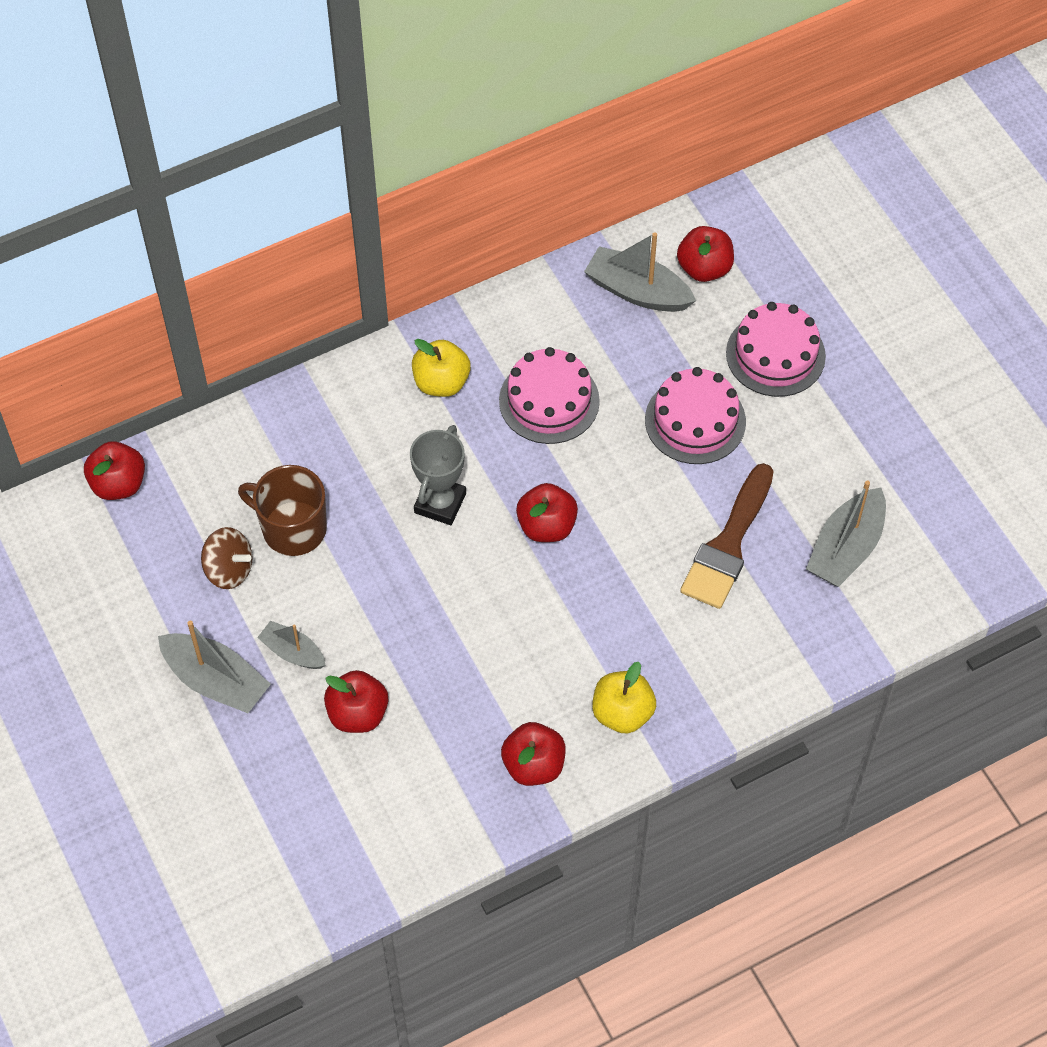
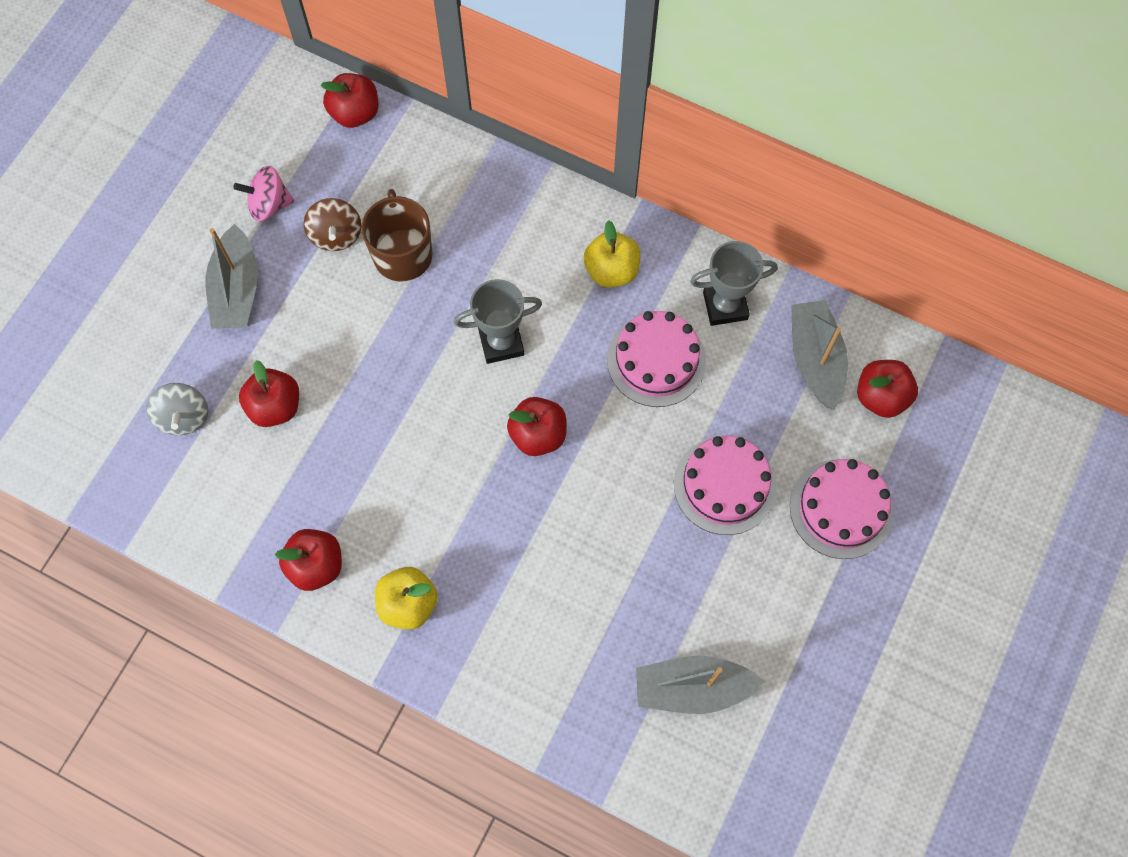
camera: 55 degrees right, 10 degrees up
(151, 606) = (269, 204): none -> pink spinning top
(293, 652) = (297, 325): grey boat -> none
(307, 795) = (184, 417): none -> grey spinning top
(540, 322) = (725, 306): none -> grey trophy
(728, 544) = (624, 588): brown brush -> none

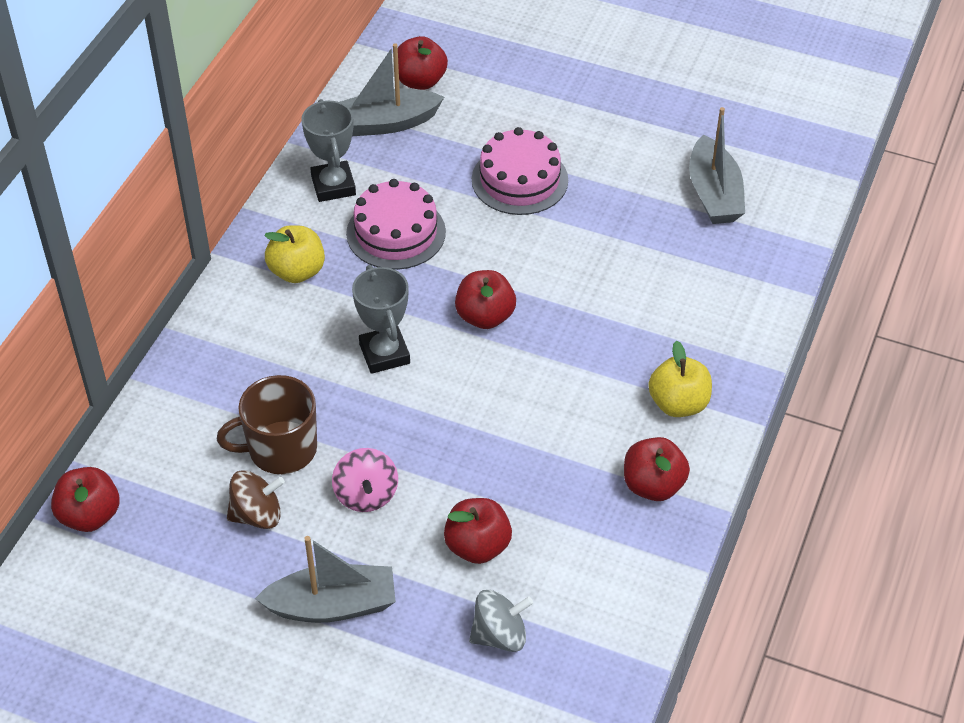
camera: 95 degrees left, 20 degrees down
(269, 204) = (216, 588): pink spinning top -> pink spinning top (366, 495)
(841, 509) = (531, 105): pink cake -> none

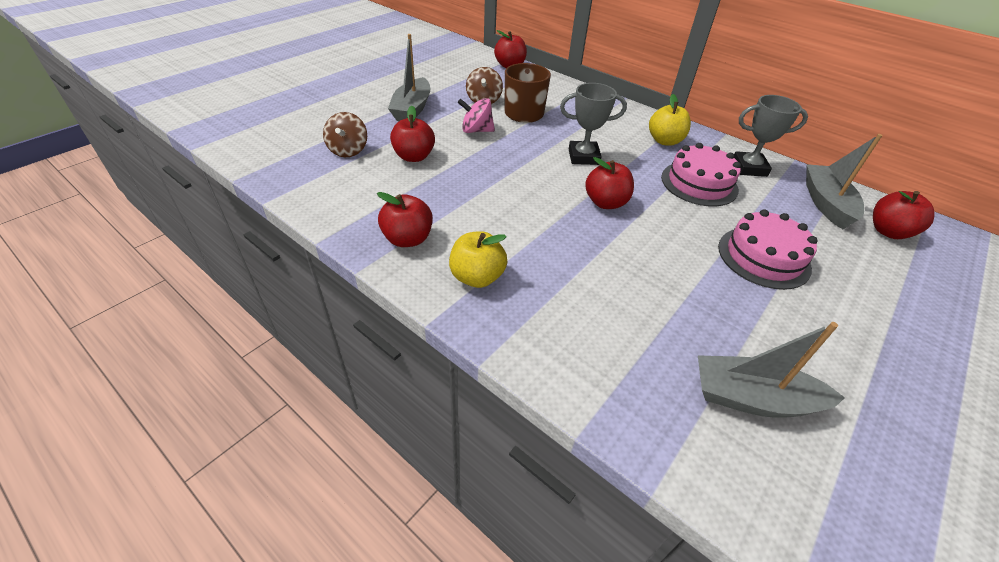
camera: 105 degrees right, 5 degrees down
(499, 635) = (348, 150): grey spinning top -> brown spinning top

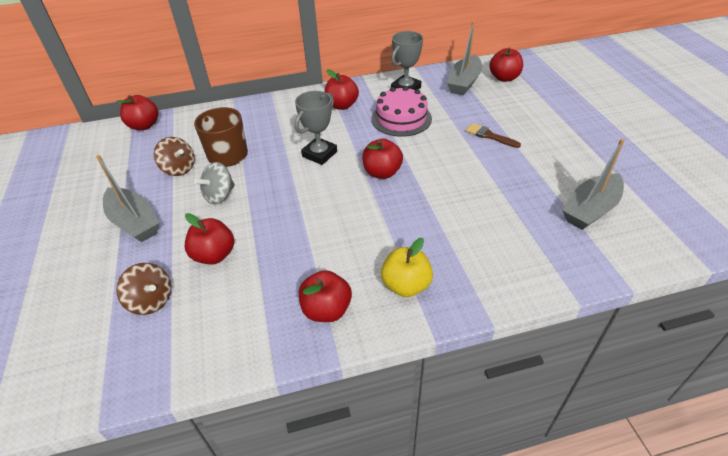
camera: 50 degrees left, 0 degrees up
(476, 130) = (219, 195): pink spinning top -> grey spinning top
(664, 141) = (342, 105): yellow apple -> red apple
(763, 257) = (489, 136): pink cake -> brown brush
(826, 203) = (464, 82): grey boat -> grey boat turned 105 degrees counterclockwise

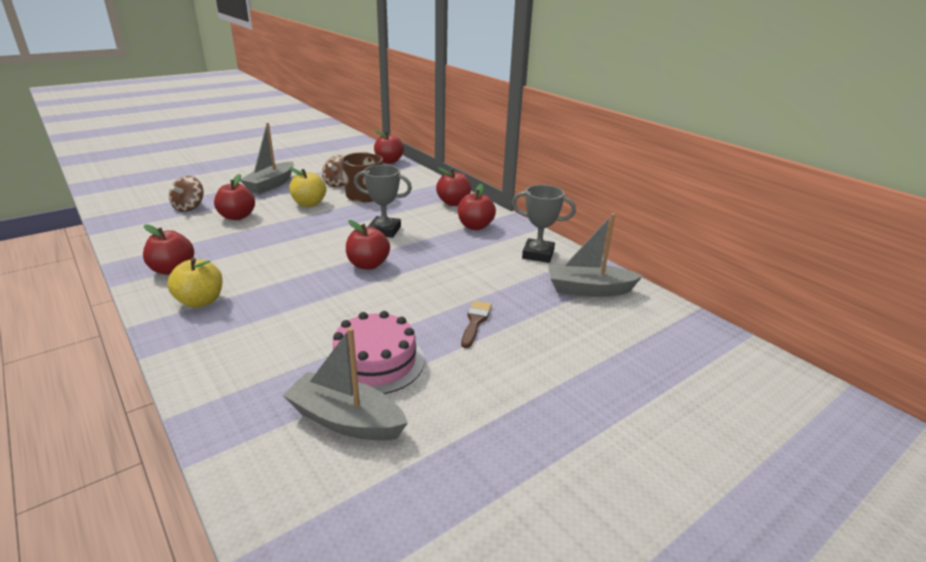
camera: 65 degrees right, 15 degrees down
(219, 195) = (309, 204): grey spinning top -> yellow apple
(401, 118) = (473, 260): pink cake -> pink cake (375, 362)
(504, 78) = (632, 319): red apple -> red apple (453, 203)

